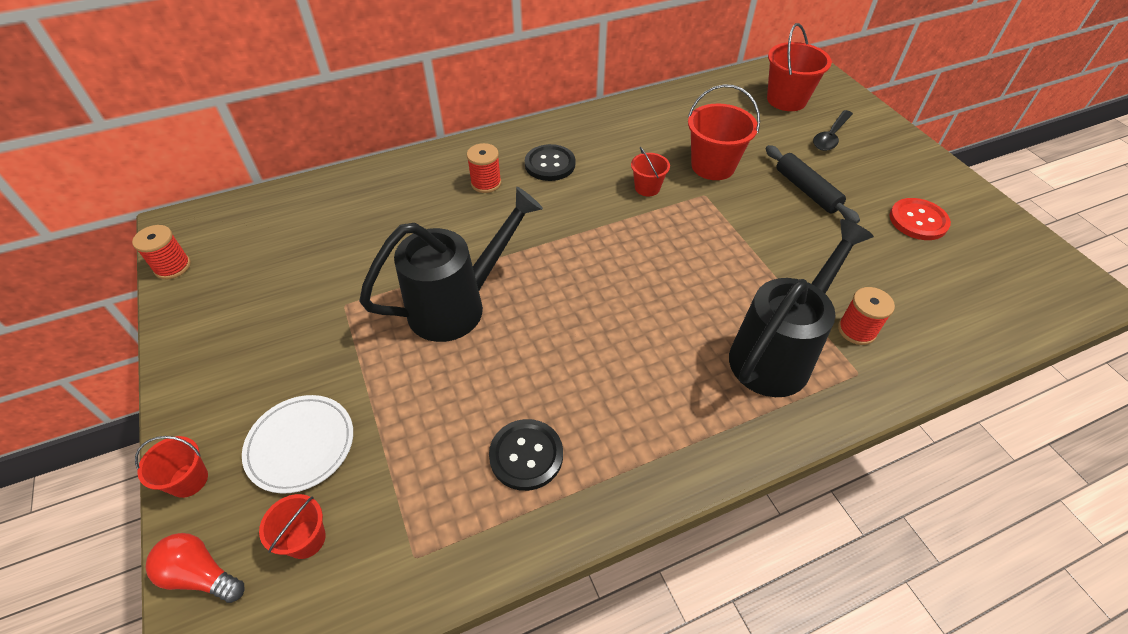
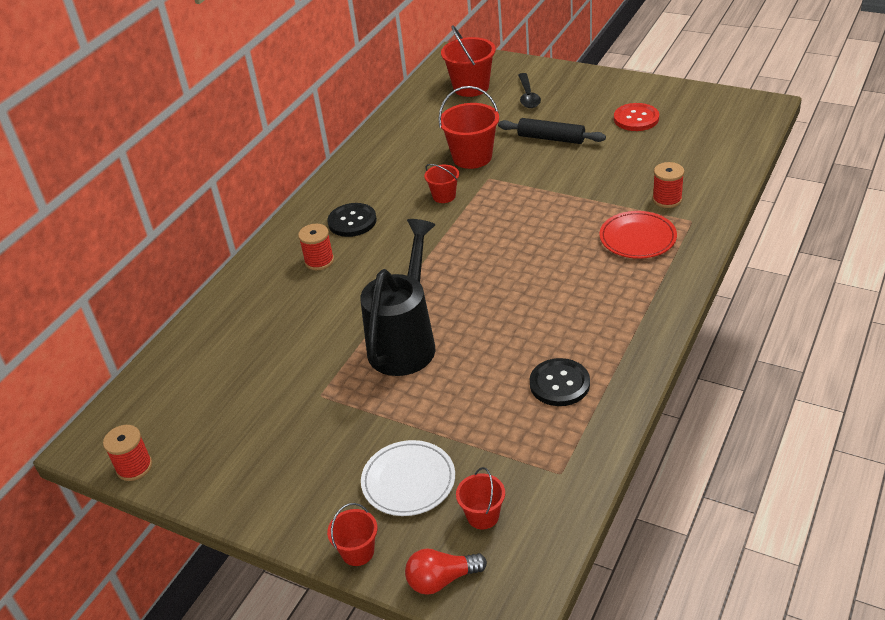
camera: 35 degrees left, 10 degrees down
(778, 352) = (637, 238): black watering can -> red plate

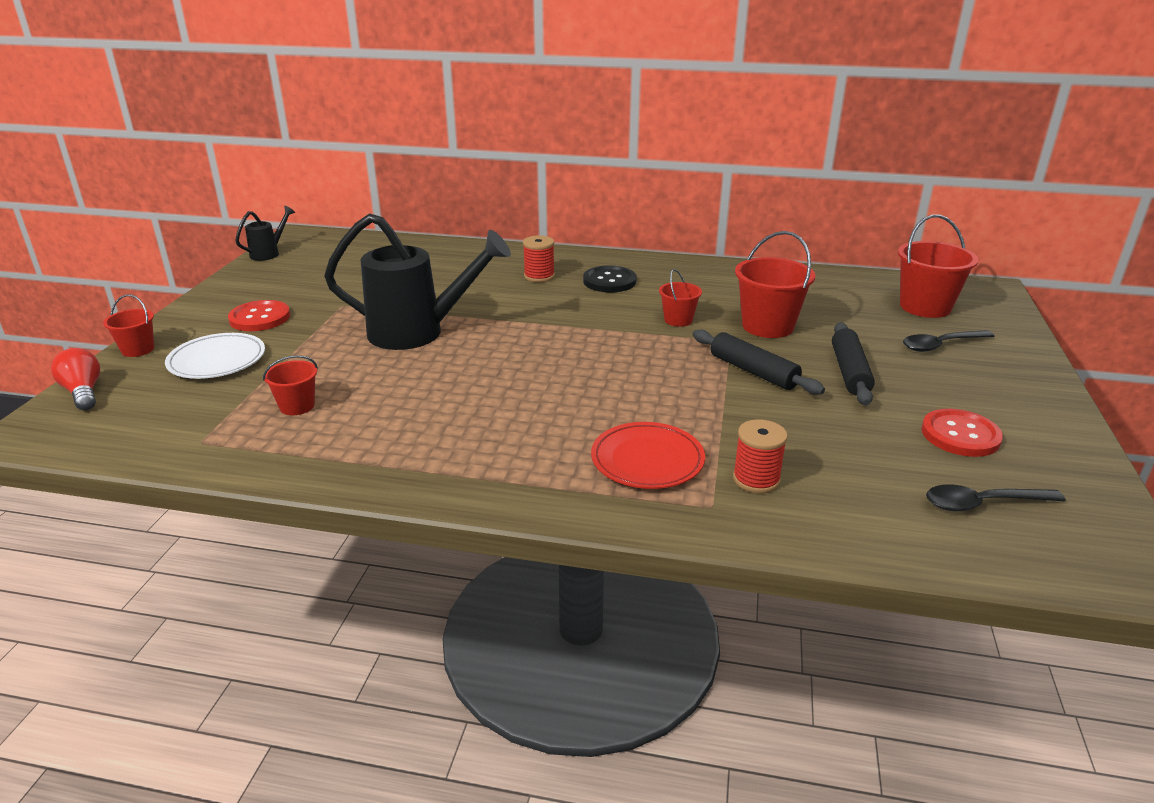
camera: 70 degrees right, 10 degrees down
(134, 467) = (269, 253): red spool -> black watering can
(321, 458) = (260, 318): none -> red button
(483, 516) = (155, 403): red bucket -> red bucket (297, 406)
(537, 176) = (753, 371): none -> black rolling pin
(559, 384) = (345, 427): black button -> none
(703, 130) = (983, 503): none -> black spoon

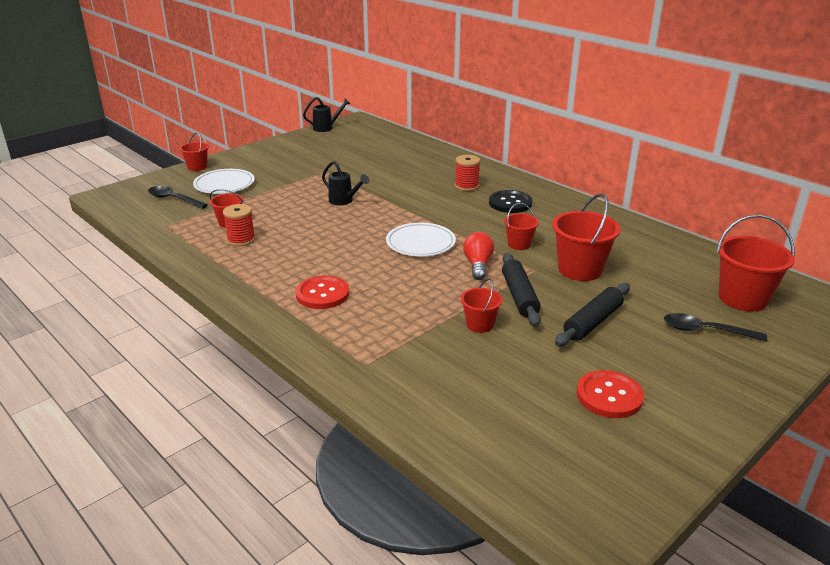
camera: 35 degrees right, 0 degrees up
(83, 392) = (149, 182): red light bulb -> red light bulb (478, 265)
(260, 318) = (273, 166): red button -> red button (322, 294)
(419, 333) = (344, 201): black watering can -> black watering can, size x0.47
(577, 351) = (420, 243): none -> white plate
(647, 460) = (367, 323): red plate -> none
(756, 479) = (416, 361): red spool -> red spool (241, 240)
(760, 415) = (480, 325): none -> red bucket
(983, 503) = (548, 444): black spoon -> black spoon (173, 199)

